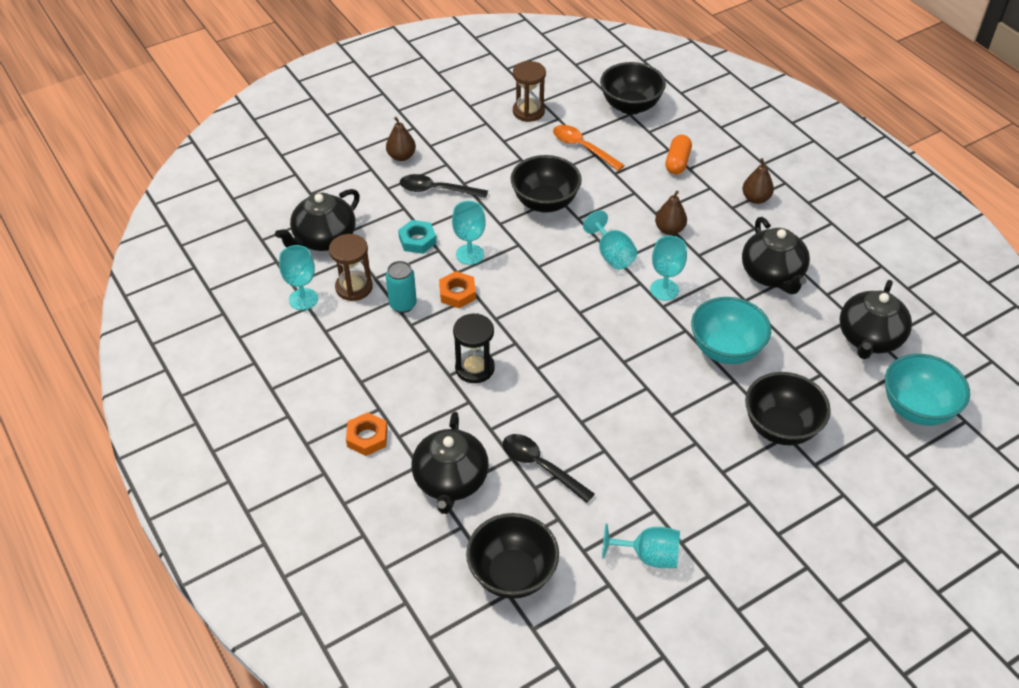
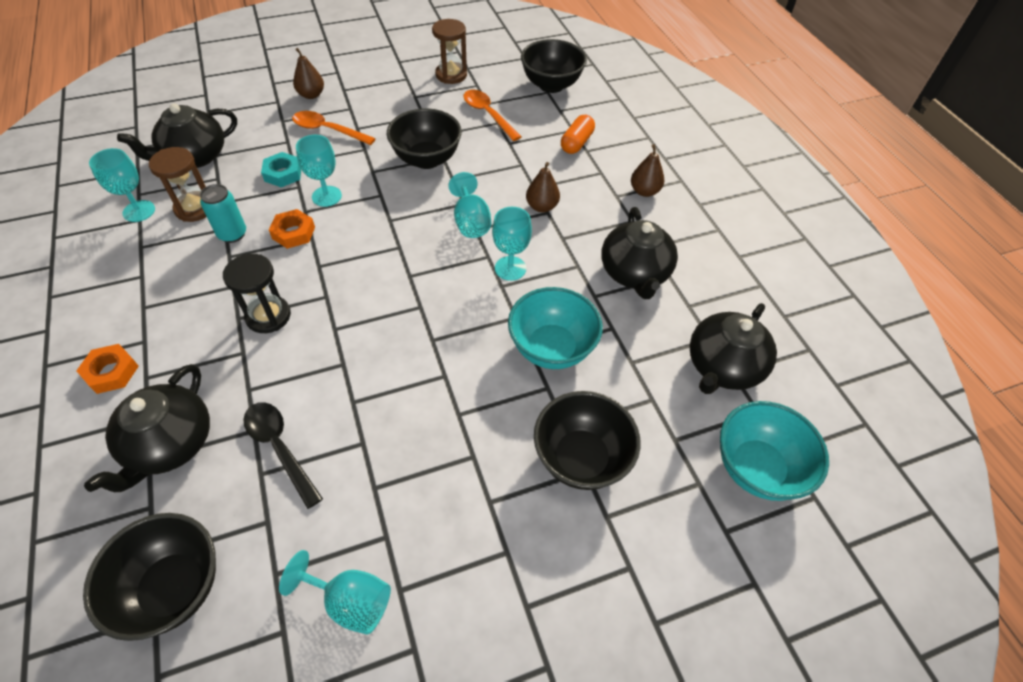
camera: 10 degrees right, 5 degrees up
(437, 190) = (328, 130): black spoon -> orange spoon

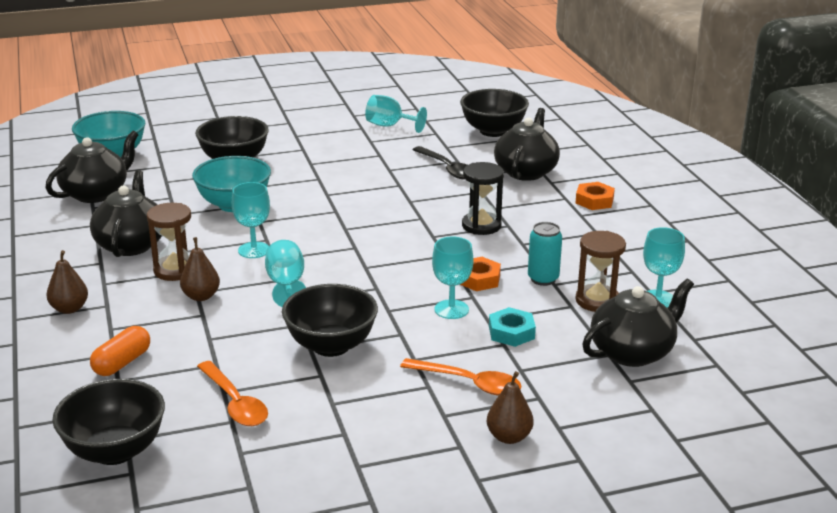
camera: 175 degrees left, 25 degrees down
(451, 75) = (280, 472): brown hourglass -> brown hourglass (175, 270)

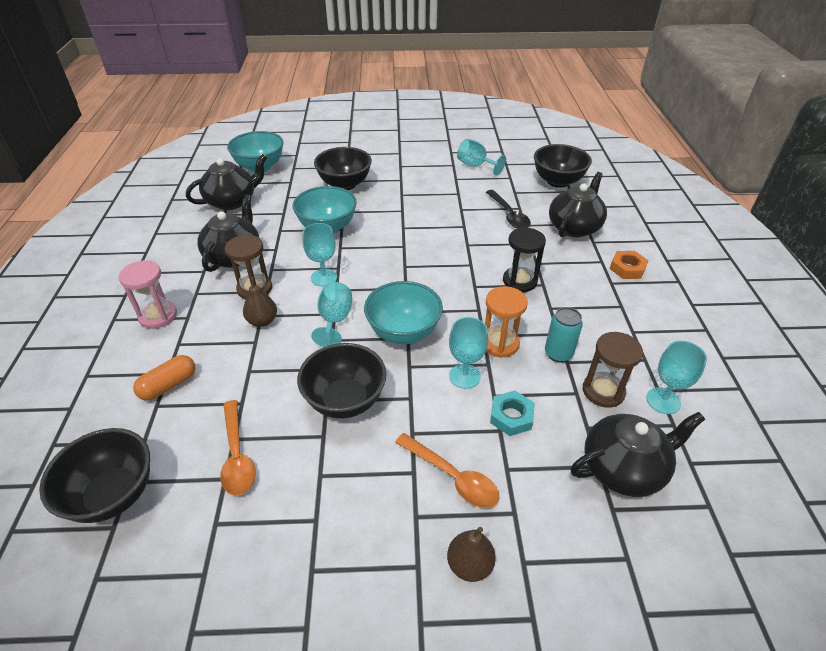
camera: 15 degrees right, 15 degrees up
(69, 309) = (158, 316): brown pear -> pink hourglass
(370, 284) = (403, 332): none -> turquoise bowl
(478, 279) = (500, 343): orange nut -> orange hourglass

